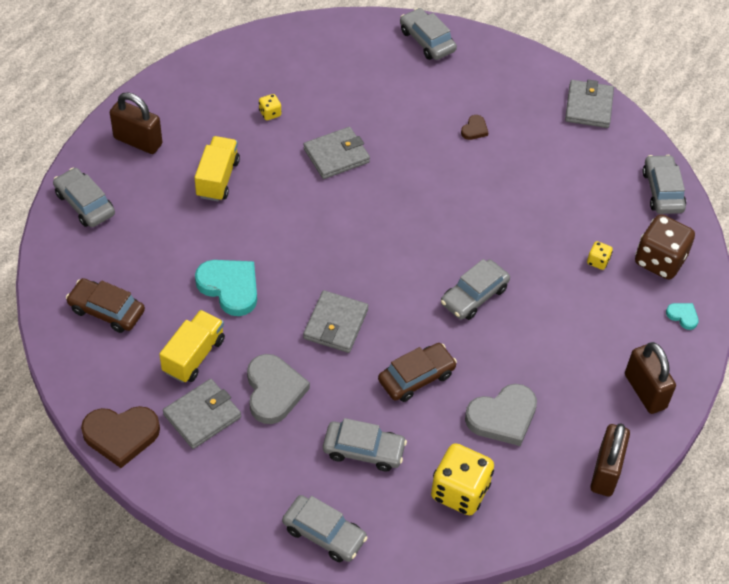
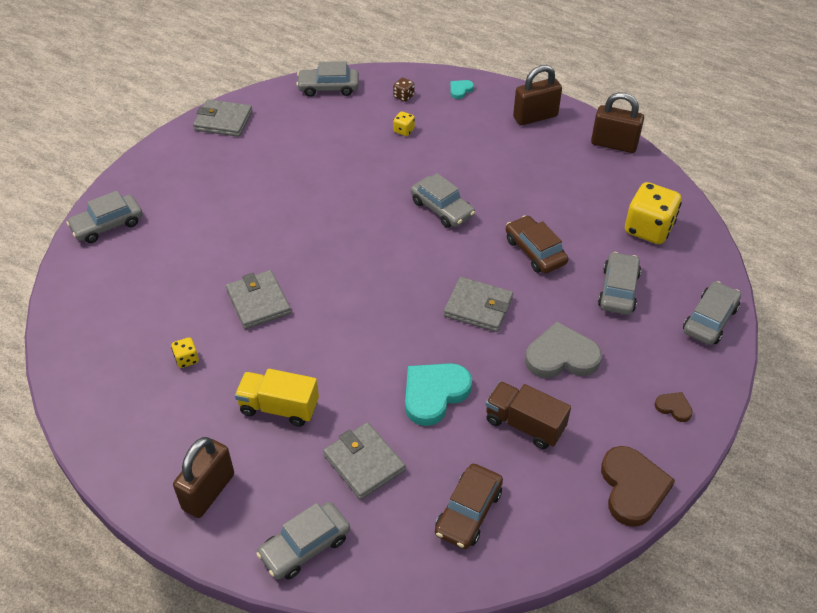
camera: 85 degrees left, 5 degrees down
(194, 356) = (524, 424): yellow truck -> brown truck
(202, 416) = (598, 415): grey wallet -> grey wallet (364, 463)
(474, 129) = (239, 197): brown heart -> brown heart (673, 407)
(503, 417) = (570, 198): grey heart -> none
(660, 260) = (403, 96): brown dice -> brown dice, size x0.45

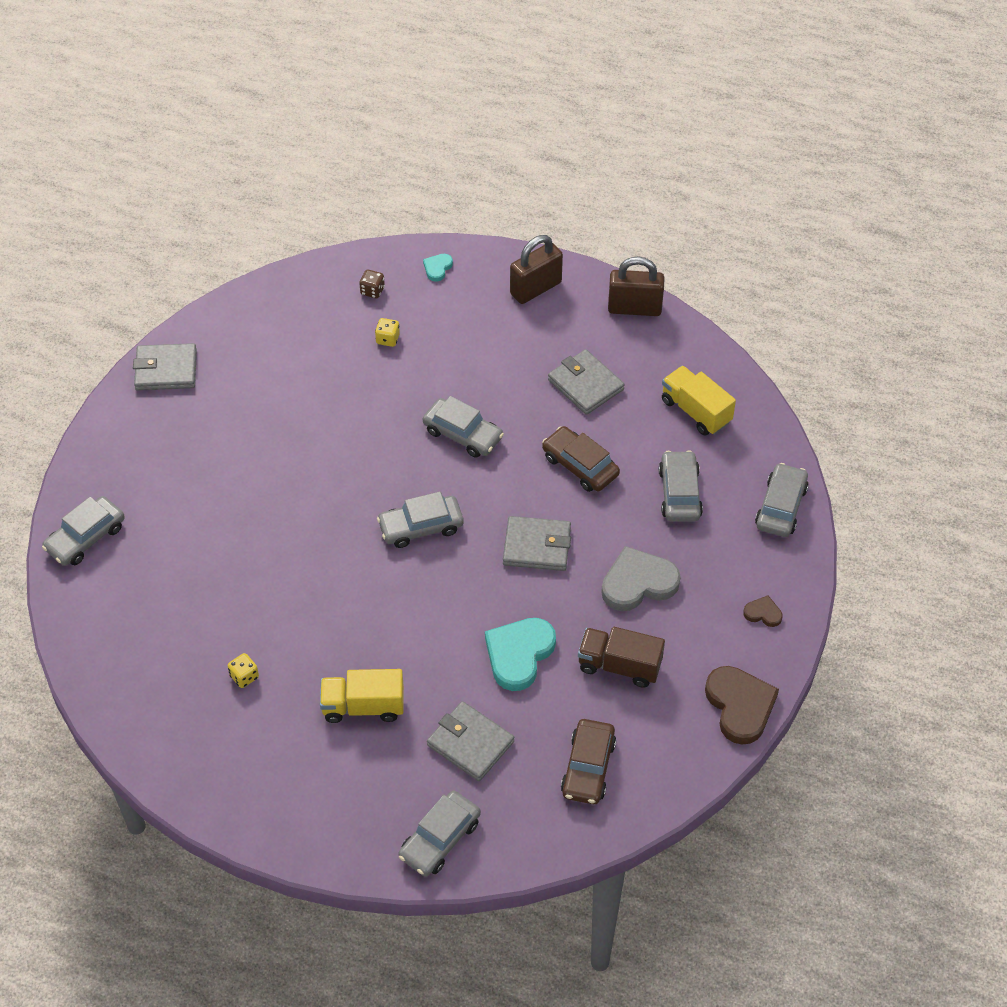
camera: 15 degrees left, 5 degrees up
(208, 492) = (324, 810): brown padlock -> none
(258, 302) = (297, 594): grey wallet -> grey wallet (585, 385)
(328, 87) = (277, 296): grey car -> grey car (421, 527)
(648, 229) = (696, 411): yellow dice -> yellow truck

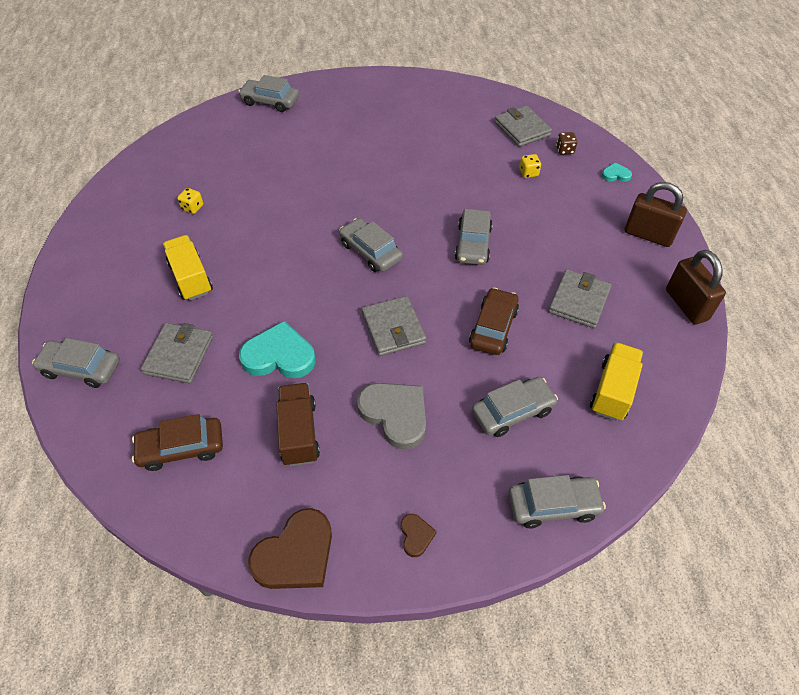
camera: 65 degrees right, 0 degrees up
(166, 370) = (421, 86): grey wallet -> grey wallet (522, 129)

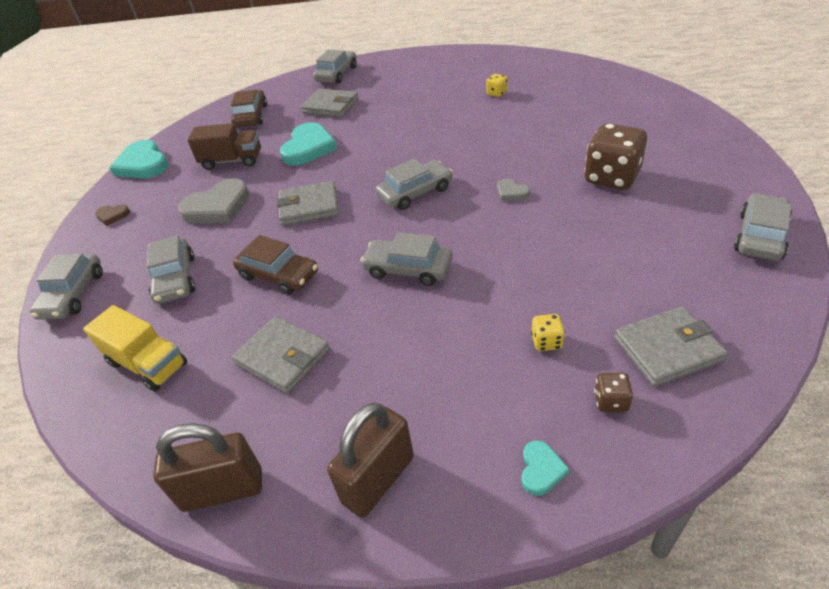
camera: 105 degrees right, 10 degrees down
(191, 278) = (408, 102): yellow truck -> none
(270, 101) = (682, 118): grey car -> grey car (760, 236)
(295, 554) = (143, 164): brown heart -> turquoise heart
(353, 140) = (611, 177): none -> brown dice
(372, 192) = (511, 192): none -> grey heart

